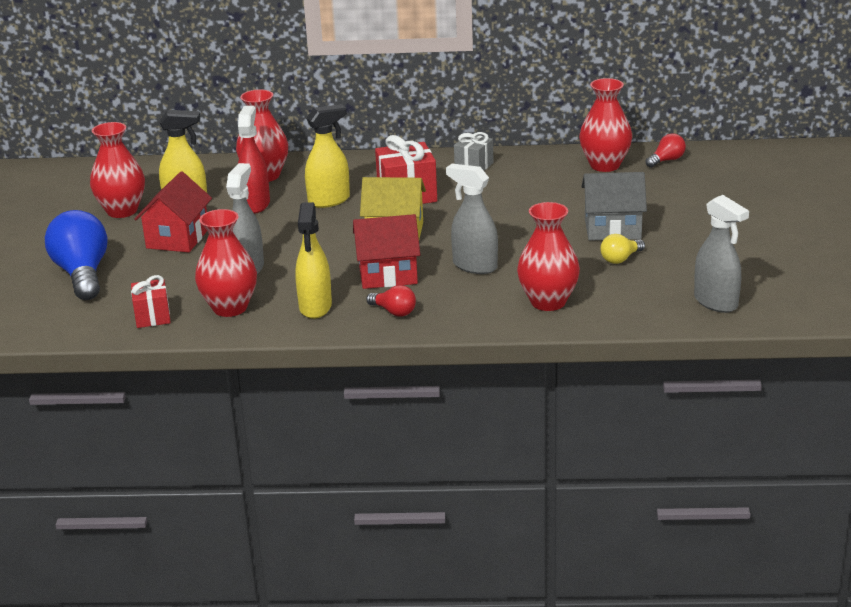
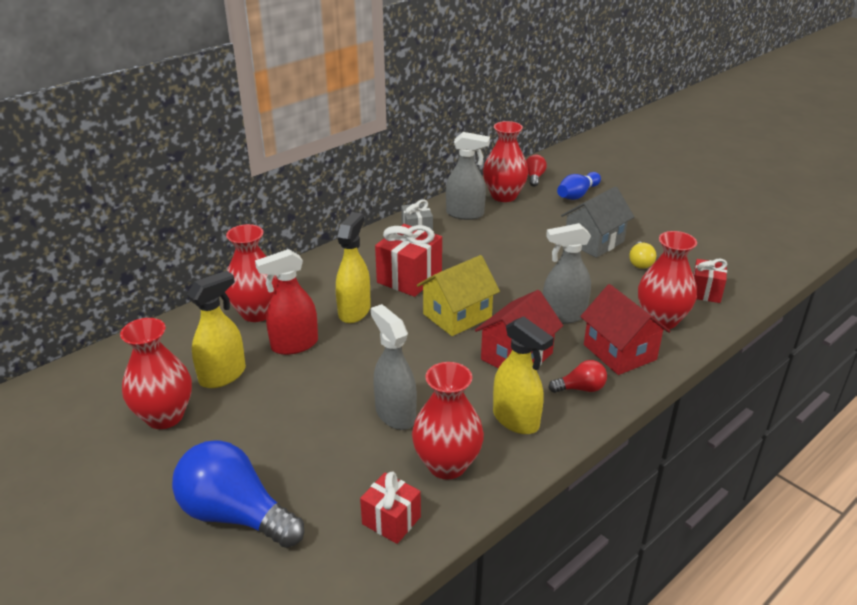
camera: 45 degrees left, 5 degrees up
(177, 238) = (274, 417): red house -> red house (619, 352)
(255, 204) = (294, 345): red spray bottle -> red spray bottle turned 75 degrees counterclockwise
(632, 301) = (705, 292): none -> red gift
(678, 188) = (577, 195): none -> blue bowling pin
(716, 302) = (747, 268): grey spray bottle -> grey spray bottle (465, 214)

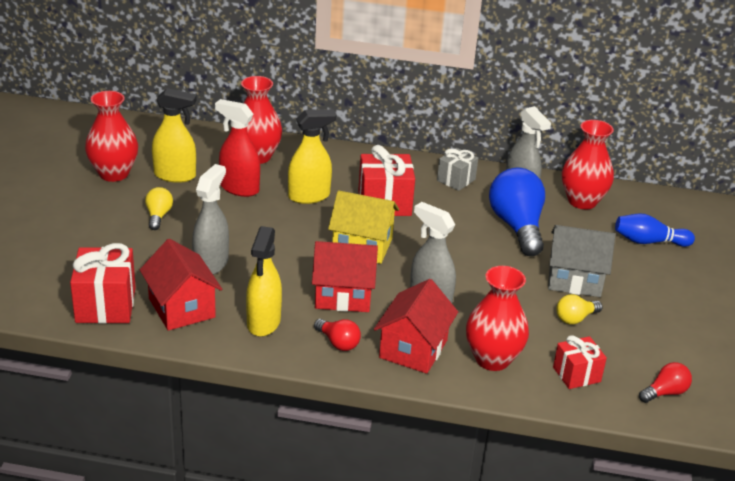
camera: 50 degrees right, 0 degrees up
(236, 515) = (55, 241): blue light bulb -> blue light bulb (517, 227)
(278, 416) = (158, 216): none -> yellow light bulb
(391, 520) = (106, 305): red gift -> red gift, size x1.62
(447, 464) = (182, 308): red vase -> red house
(534, 177) = (643, 206): red light bulb -> red light bulb (665, 393)

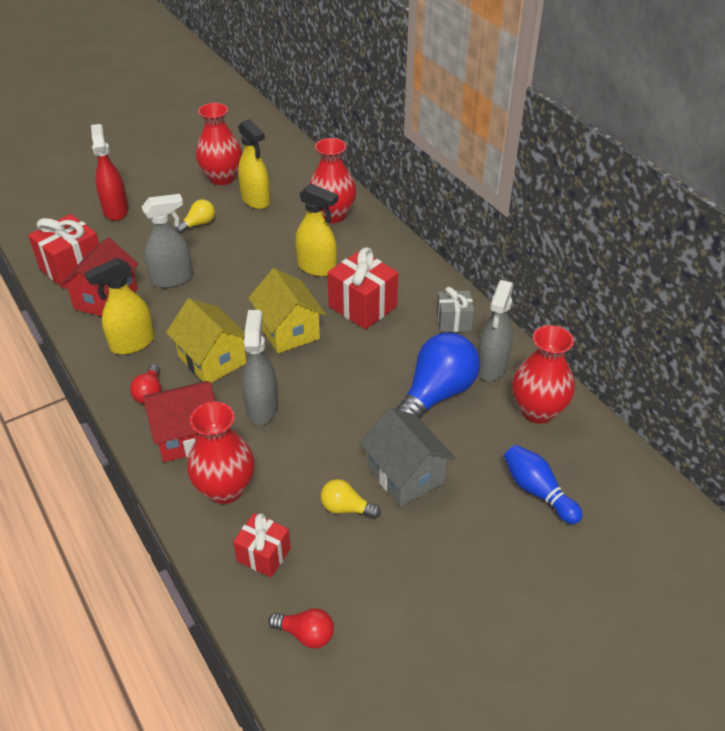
camera: 50 degrees right, 10 degrees up
(239, 188) = (280, 233): red spray bottle -> red spray bottle (116, 210)
(343, 295) = (212, 360): red house -> yellow house

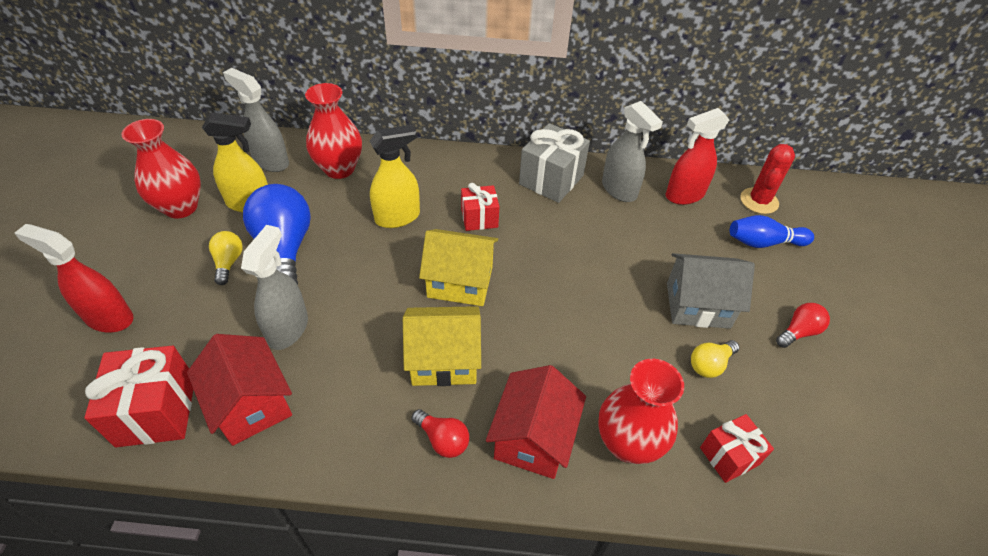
camera: 55 degrees left, 5 degrees up
(132, 344) = (351, 417): yellow spray bottle -> none
(262, 407) = (543, 356): grey spray bottle -> grey spray bottle (271, 161)
(306, 634) = (836, 473): red light bulb -> red light bulb (798, 332)
(362, 306) = (479, 218): red gift -> red gift, size x0.62
(436, 395) = (623, 236): blue light bulb -> blue light bulb (285, 249)
(453, 322) = (551, 180): grey gift -> grey gift, size x1.62
(537, 411) = (684, 195): red vase -> red spray bottle
(595, 467) = (759, 201): none -> red cactus

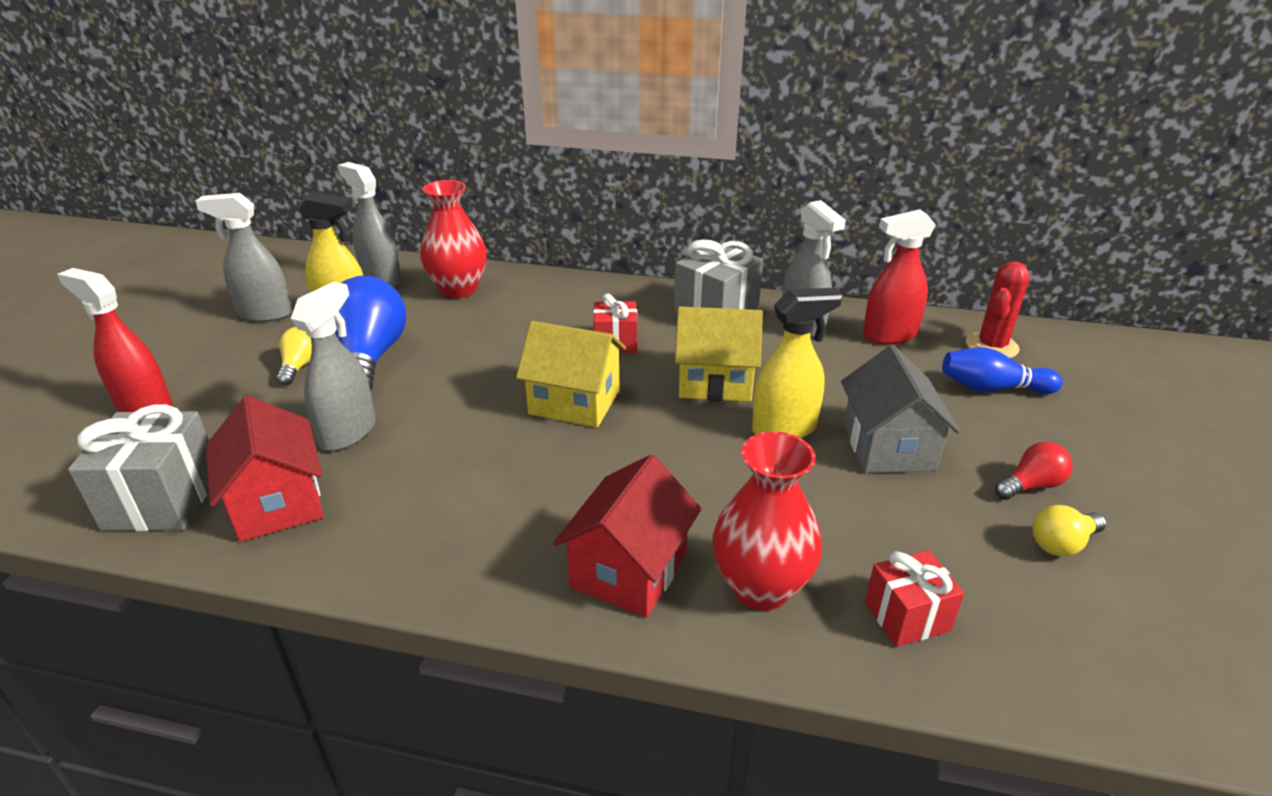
camera: 10 degrees right, 15 degrees down
(157, 411) = (163, 499): red gift -> grey gift
(181, 207) = (265, 314): red vase -> grey spray bottle
(398, 217) = (514, 336): yellow spray bottle -> yellow spray bottle (784, 429)
(442, 439) = (507, 560): red light bulb -> none
(444, 360) = (532, 478): yellow house -> yellow house (715, 381)
(697, 305) = (888, 446): grey house -> grey house turned 75 degrees clockwise
(710, 364) = (895, 511): yellow light bulb -> yellow light bulb (1062, 544)

